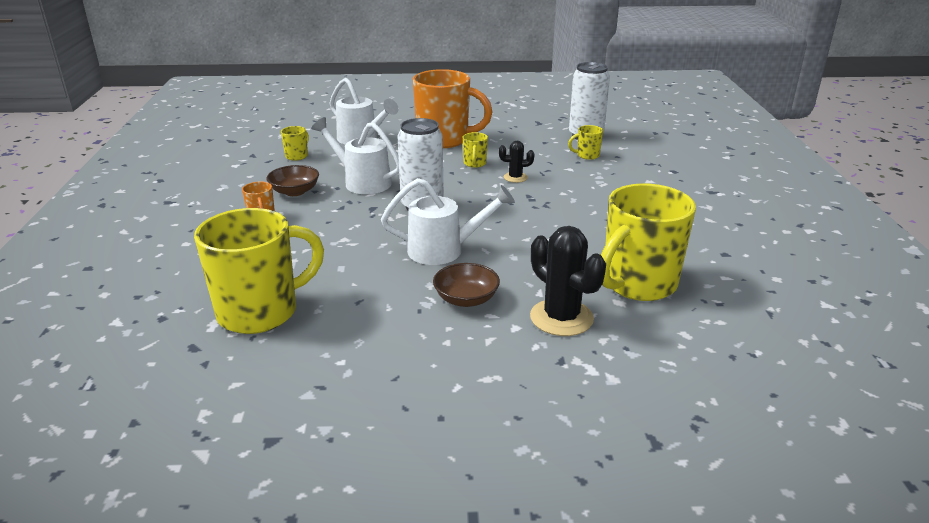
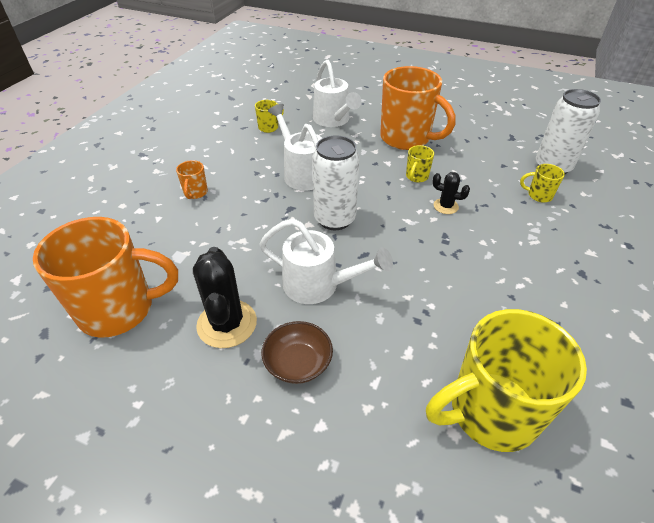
camera: 25 degrees right, 15 degrees up
(260, 312) = (119, 309): yellow mug -> orange mug
(295, 191) = (240, 169): brown bowl -> none
(561, 318) = (376, 432): black cactus -> black cactus (227, 324)

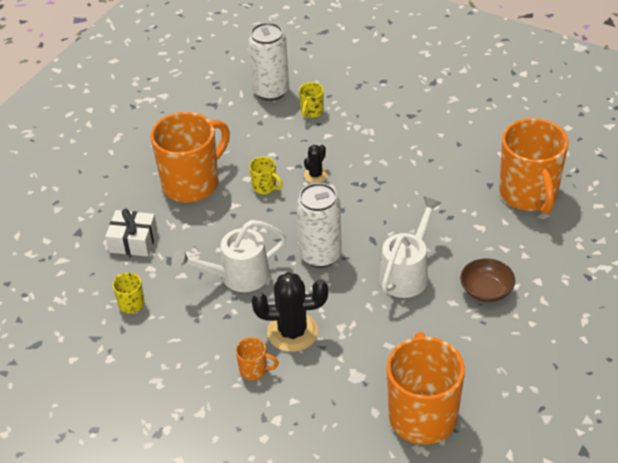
camera: 80 degrees left, 0 degrees up
(227, 324) = (445, 335): black cactus -> black cactus (292, 332)
(333, 120) = (133, 241): white watering can -> white gift
(490, 412) = (529, 195): yellow mug -> orange mug

